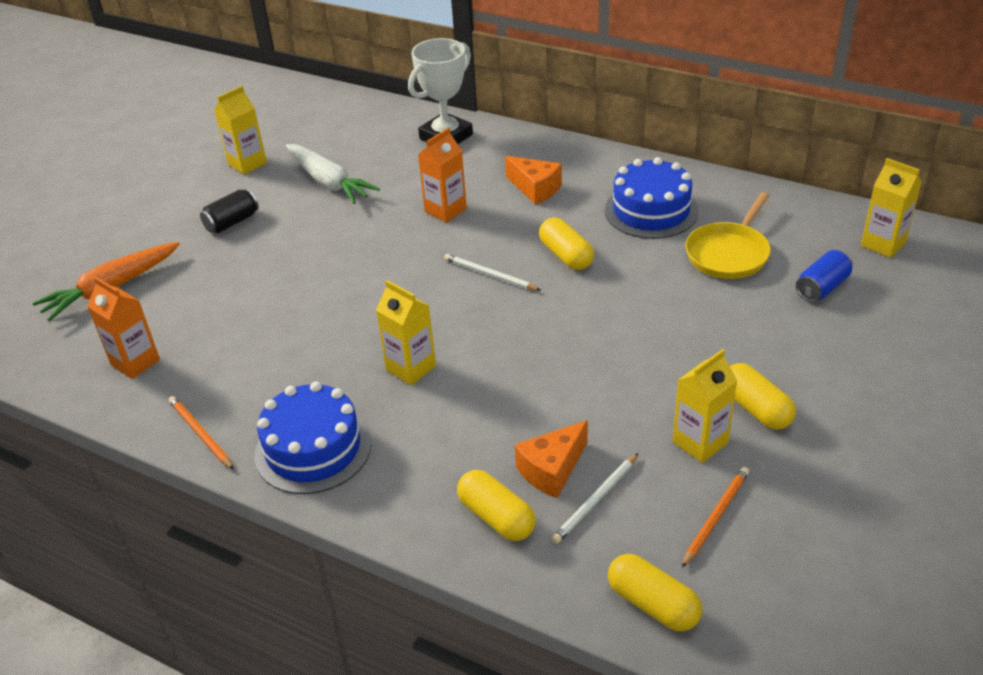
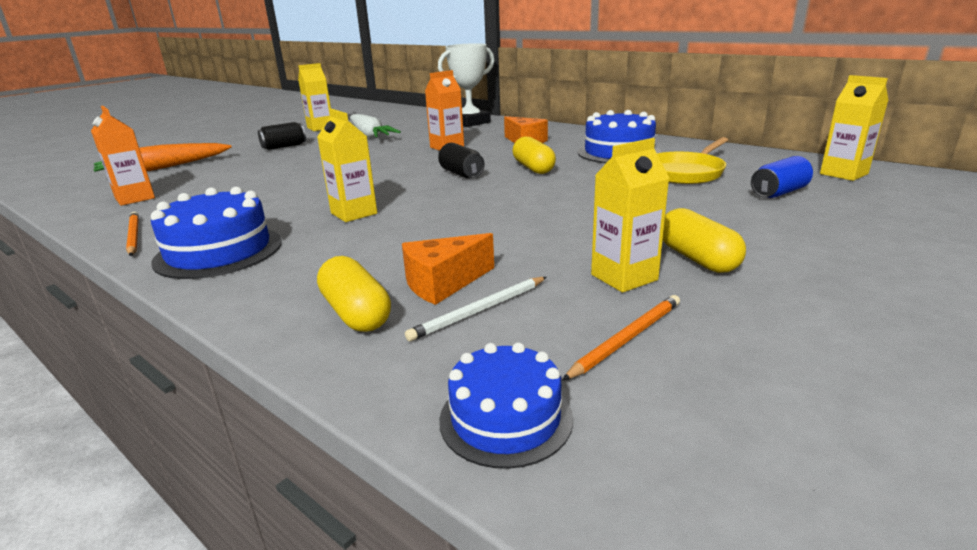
camera: 10 degrees right, 15 degrees down
(489, 275) = (461, 174): white pencil -> black can
(653, 604) = (505, 418): yellow capsule -> blue cake

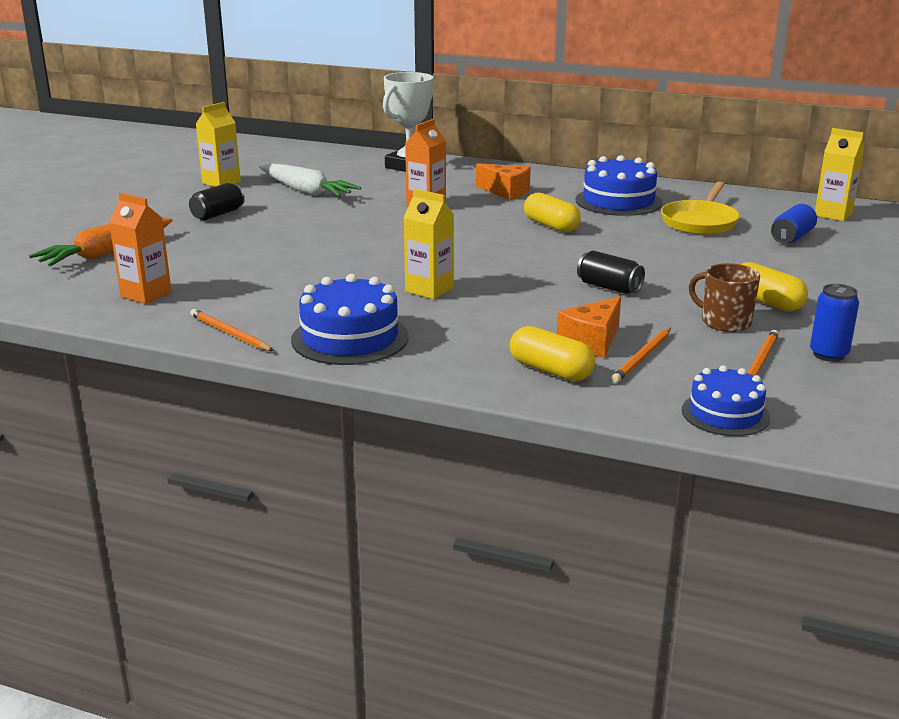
camera: 20 degrees left, 0 degrees up
(461, 174) = (483, 237): black can -> black can (609, 287)
(479, 311) = (642, 357): white pencil -> orange pencil
(624, 277) = (724, 322): yellow carton -> brown mug
(737, 341) = (828, 355): none -> blue can

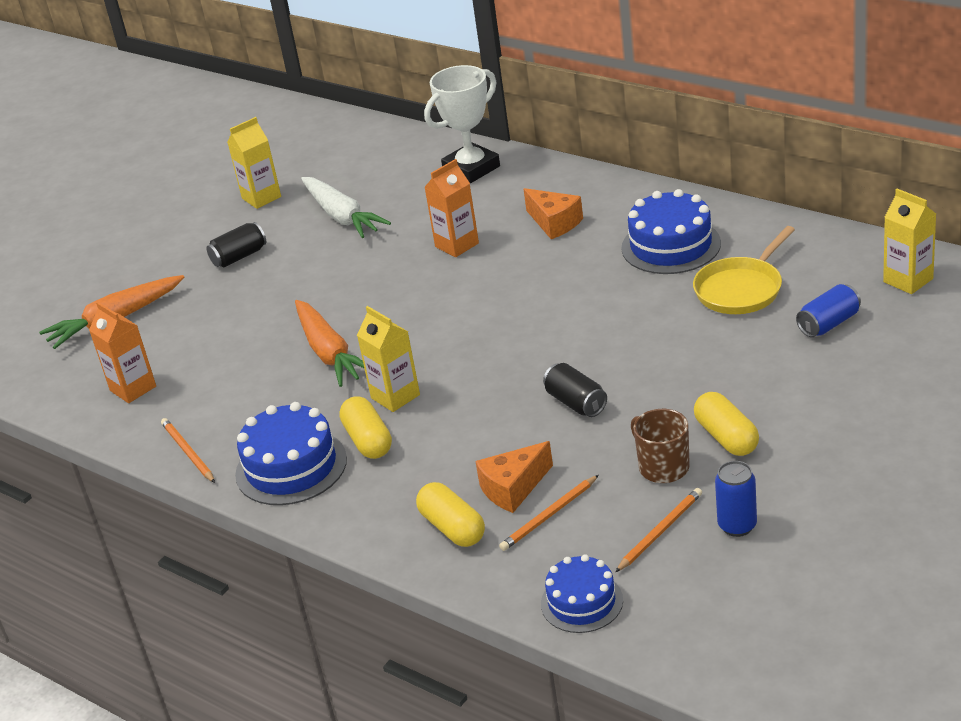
camera: 20 degrees right, 10 degrees up
(344, 266) = (329, 352): none -> orange carrot
(551, 226) = (571, 291): yellow capsule -> yellow capsule (368, 440)

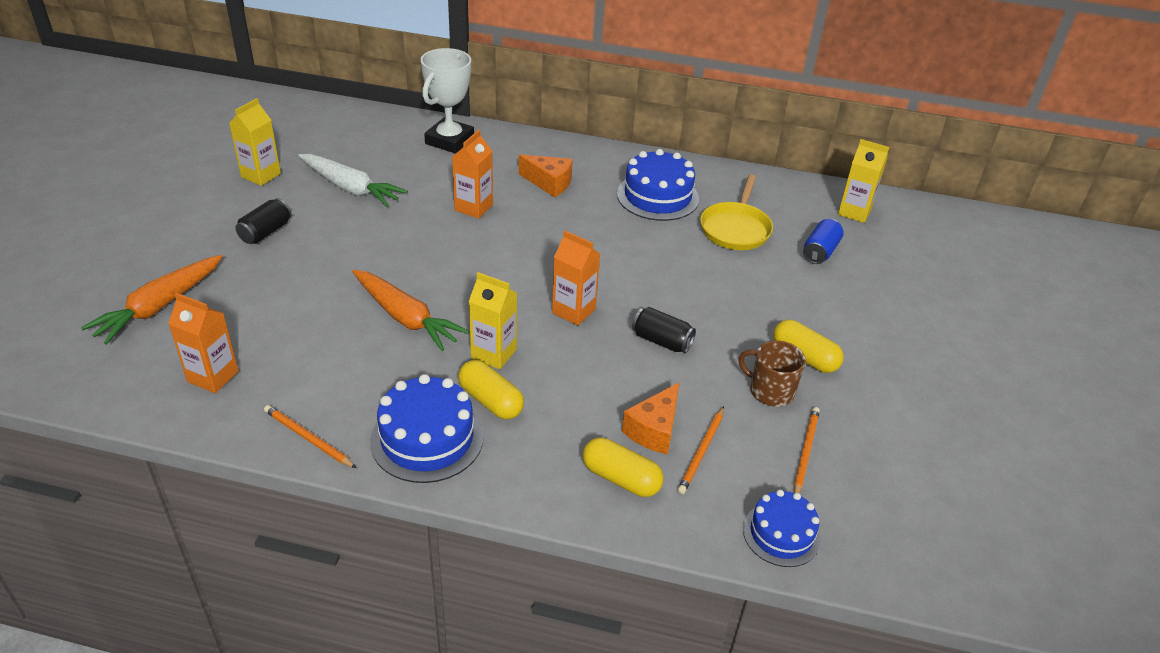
camera: 30 degrees left, 5 degrees up
(500, 363) = (573, 311): none -> orange carton
(737, 526) = (863, 437): blue can -> none

